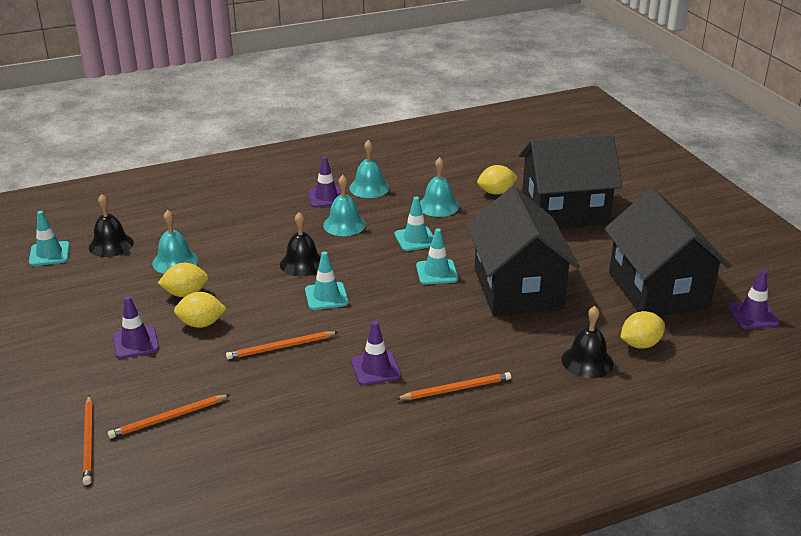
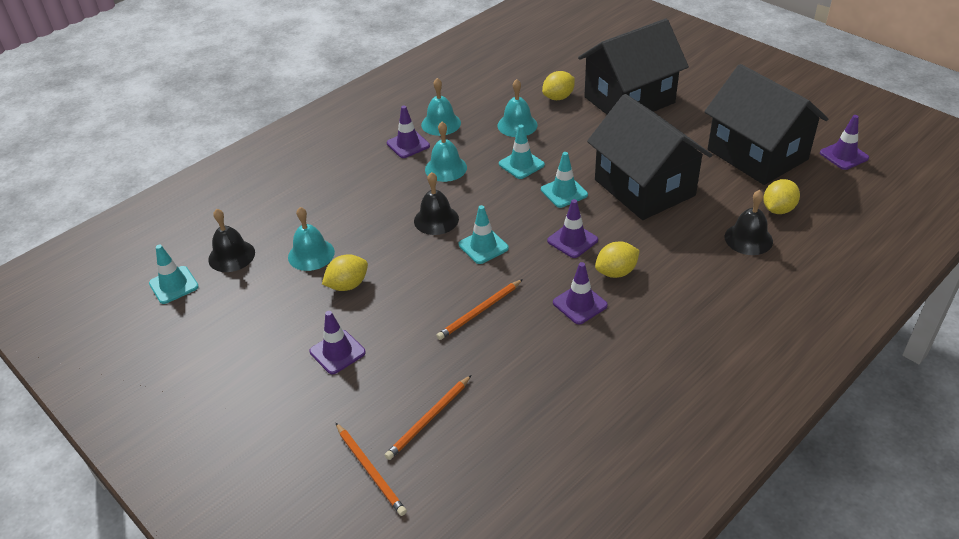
camera: 20 degrees left, 10 degrees up
(201, 324) = (387, 311): yellow lemon -> yellow lemon (616, 272)
(412, 314) = (572, 240): none -> purple traffic cone
(456, 389) = (662, 301): orange pencil -> none

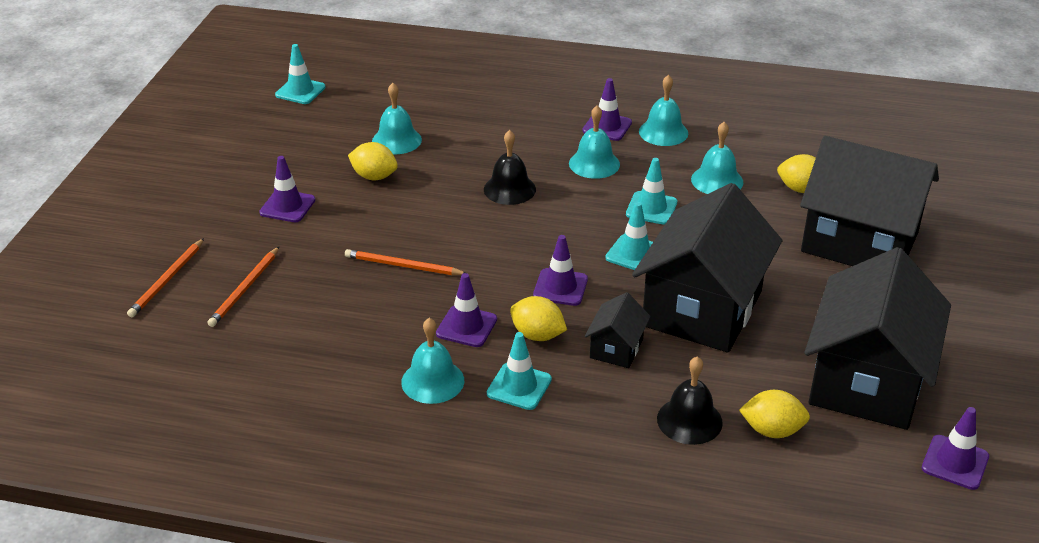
camera: 55 degrees right, 5 degrees down
(231, 256) = (359, 102): black bell -> none
(429, 419) = (245, 289): orange pencil -> orange pencil turned 75 degrees counterclockwise
(483, 246) = (497, 233): turquoise traffic cone -> turquoise traffic cone (519, 386)
(628, 345) = (432, 381): none -> turquoise bell
(656, 241) = (616, 348): none -> black house

